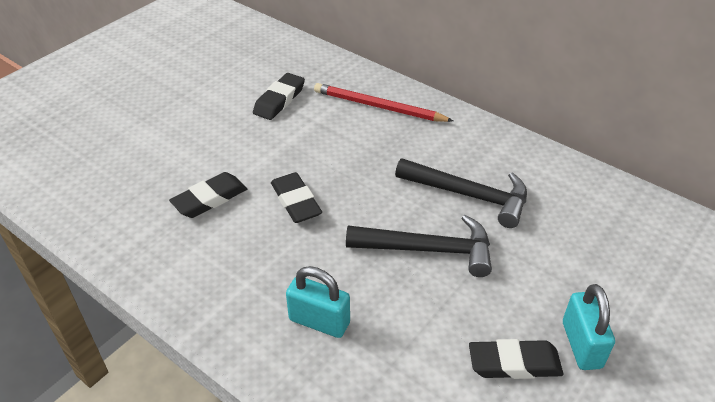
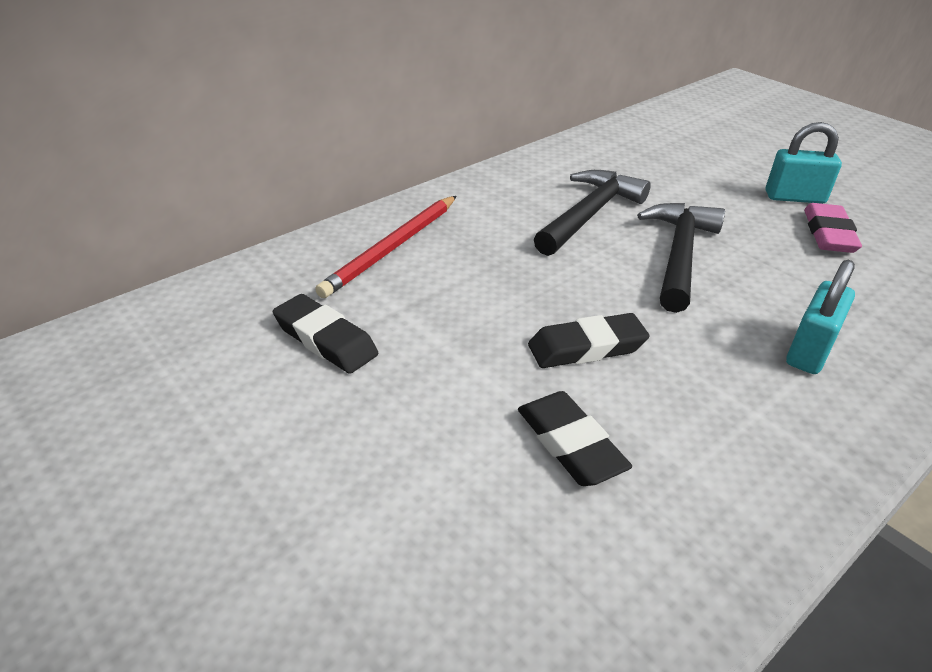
camera: 80 degrees left, 5 degrees down
(514, 363) = (828, 234): black eraser -> pink eraser

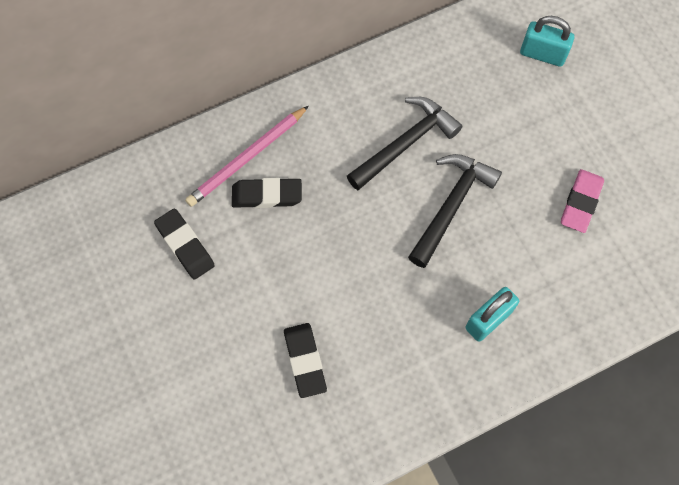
camera: 15 degrees right, 30 degrees up
(392, 248) = (247, 158): red pencil -> pink pencil
(586, 347) = (345, 286): black eraser -> black eraser (267, 195)
(794, 197) = (583, 151): turquoise padlock -> turquoise padlock (542, 54)

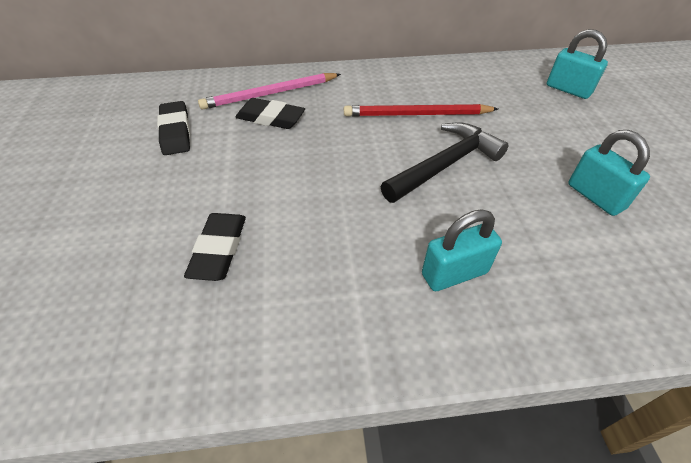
camera: 20 degrees right, 20 degrees down
(406, 143) = (417, 114): black hammer -> red pencil
(580, 203) = (595, 196): pink eraser -> turquoise padlock

